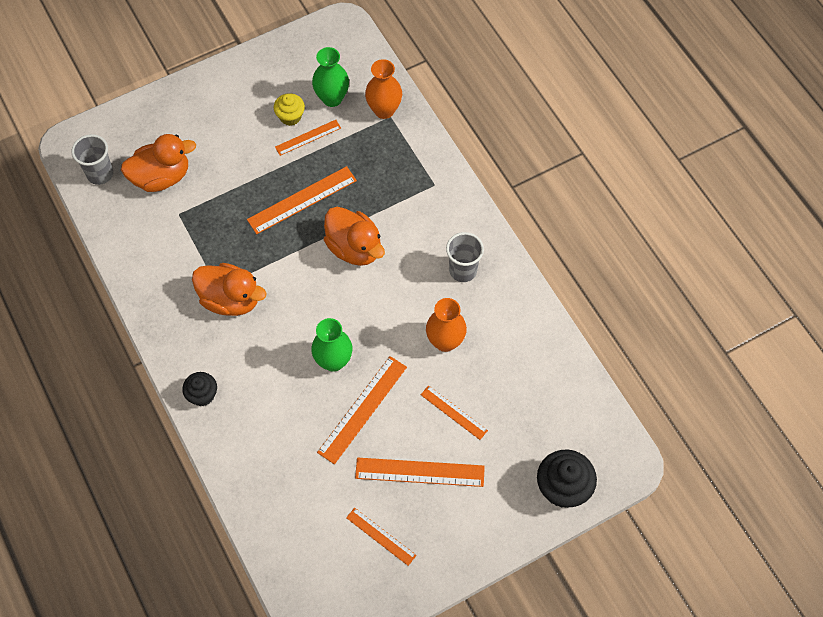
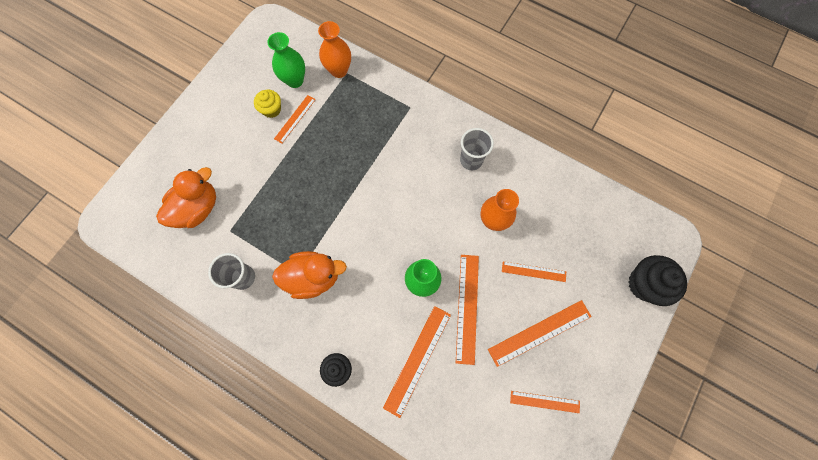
camera: 30 degrees left, 10 degrees up
(100, 174) = (145, 232): grey cup -> grey cup (243, 277)
(302, 200) = (320, 169): orange ruler -> orange ruler (417, 360)
(354, 248) = (382, 185): orange duck -> none

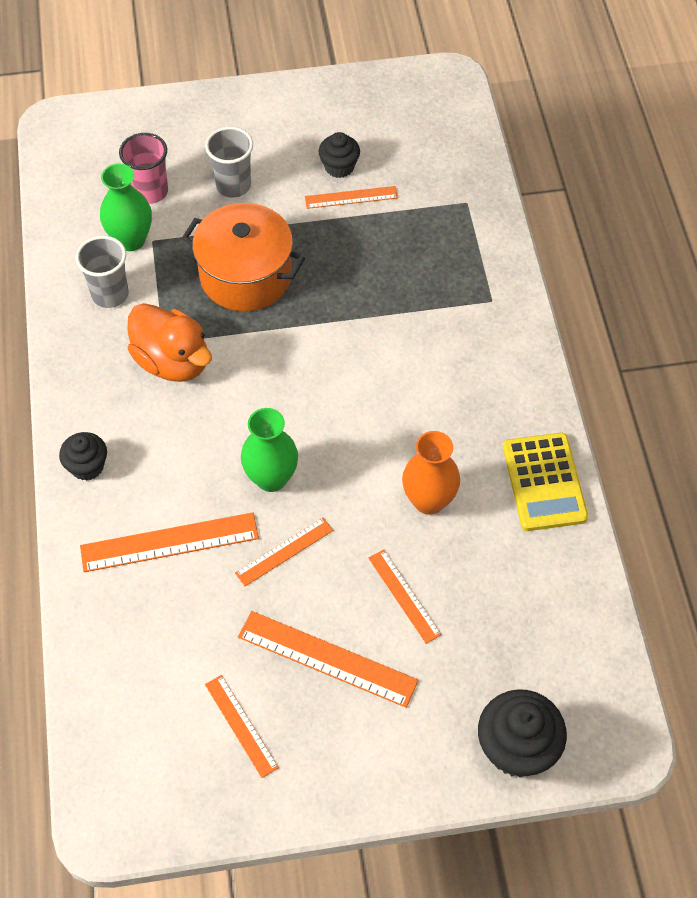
camera: 50 degrees right, 15 degrees down
(198, 208) = (150, 192): orange duck -> pink cup
(271, 109) = (339, 167): yellow cupcake -> black cupcake
(294, 202) = (246, 275): none -> orange pot
(295, 80) = (400, 160): green vase -> green vase (131, 240)
(339, 70) = (462, 192): orange vase -> none
(467, 308) = (284, 551): orange ruler -> orange ruler, size x0.61
(471, 160) = (488, 418): grey cup -> grey cup (233, 185)
(523, 164) = (544, 482): none -> yellow calculator

